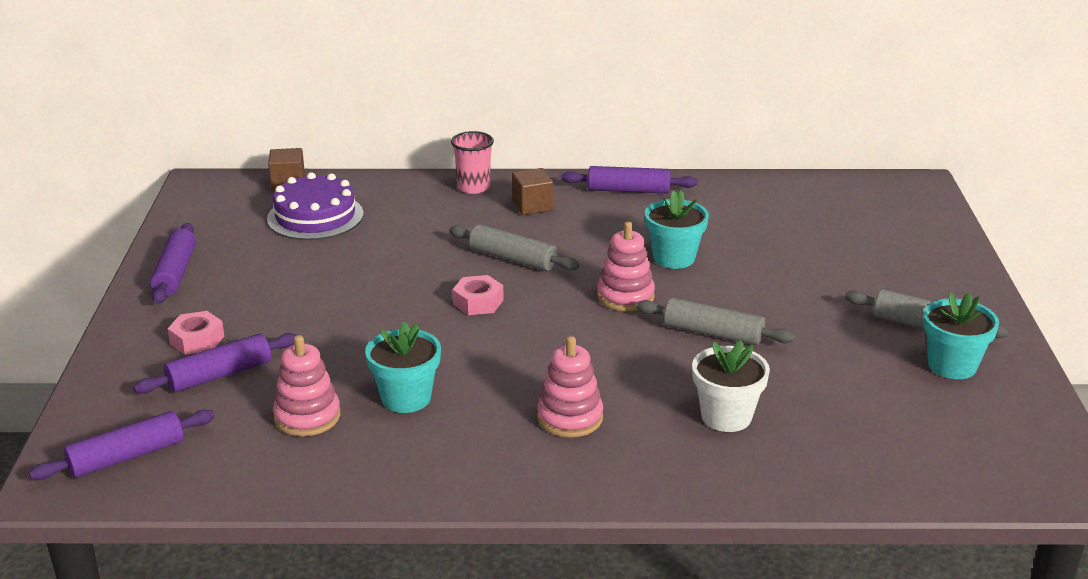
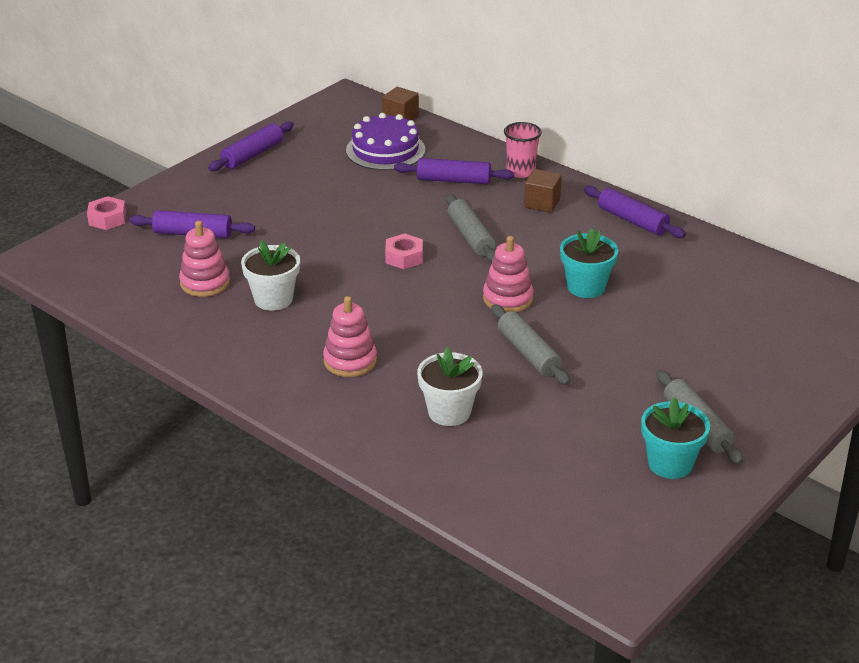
camera: 40 degrees right, 5 degrees up
(127, 457) = (87, 259): purple rolling pin -> purple rolling pin (453, 180)
(197, 340) = (209, 205): pink nut -> pink nut (107, 219)
(406, 398) = (273, 299): turquoise flower pot -> white flower pot

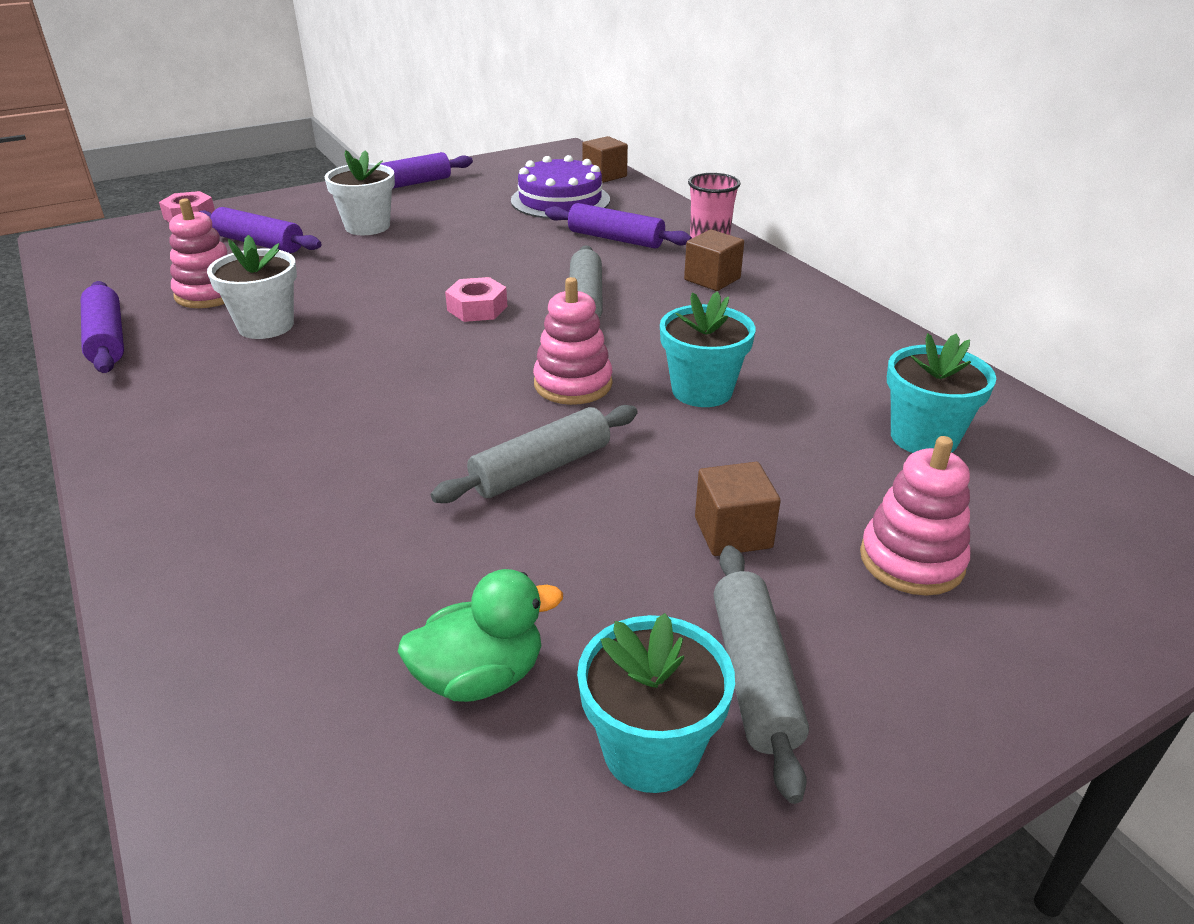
camera: 20 degrees right, 0 degrees up
(350, 361) = (275, 422): pink stacking toy -> pink stacking toy (911, 560)
(449, 412) = (337, 534): white flower pot -> white flower pot (367, 226)
(528, 353) = (541, 468): grey rolling pin -> grey rolling pin turned 60 degrees clockwise
(576, 456) = (480, 677): none -> green duck
(632, 221) = (828, 319): purple rolling pin -> purple rolling pin (107, 339)
(651, 364) = (733, 532): none -> brown cube
(721, 290) = (924, 437): none -> turquoise flower pot

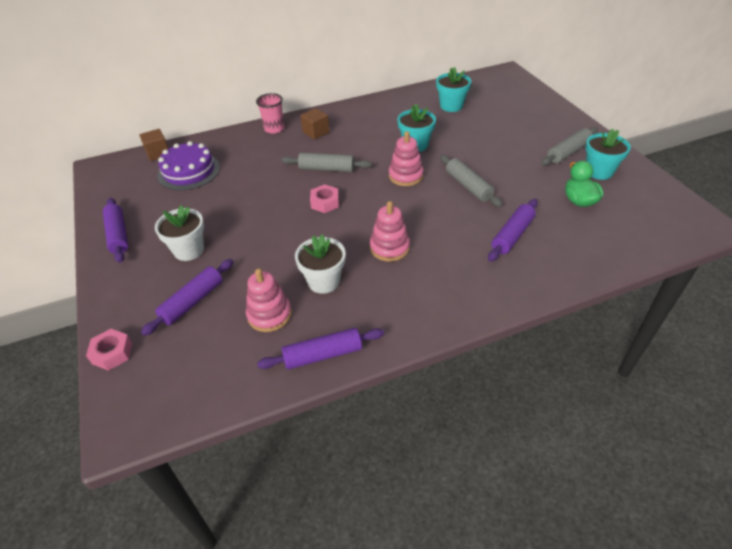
camera: 80 degrees left, 10 degrees up
(615, 239) = (256, 155): purple rolling pin -> purple rolling pin (512, 235)
(733, 532) = (505, 148): brown cube -> none
(754, 676) = (568, 152): grey rolling pin -> grey rolling pin turned 45 degrees counterclockwise
(911, 560) = (515, 120): pink stacking toy -> pink stacking toy (389, 248)

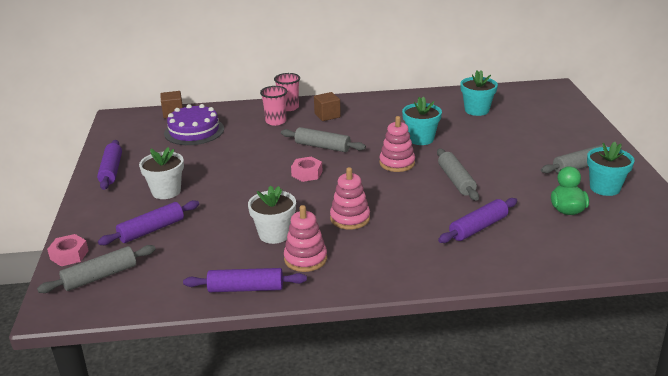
camera: 15 degrees right, 15 degrees down
(159, 374) = (100, 276): none -> grey rolling pin
(268, 147) = (276, 121): none -> pink cup
(269, 315) = (213, 251): pink stacking toy -> pink stacking toy (305, 259)

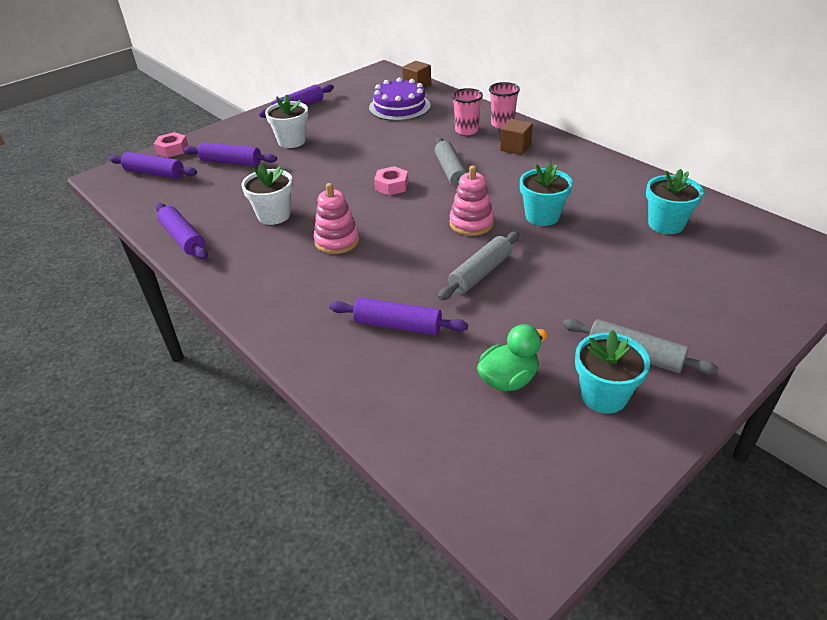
camera: 55 degrees right, 10 degrees up
(100, 276) = (155, 173): grey rolling pin -> purple rolling pin
(305, 259) = (249, 247): pink stacking toy -> none

